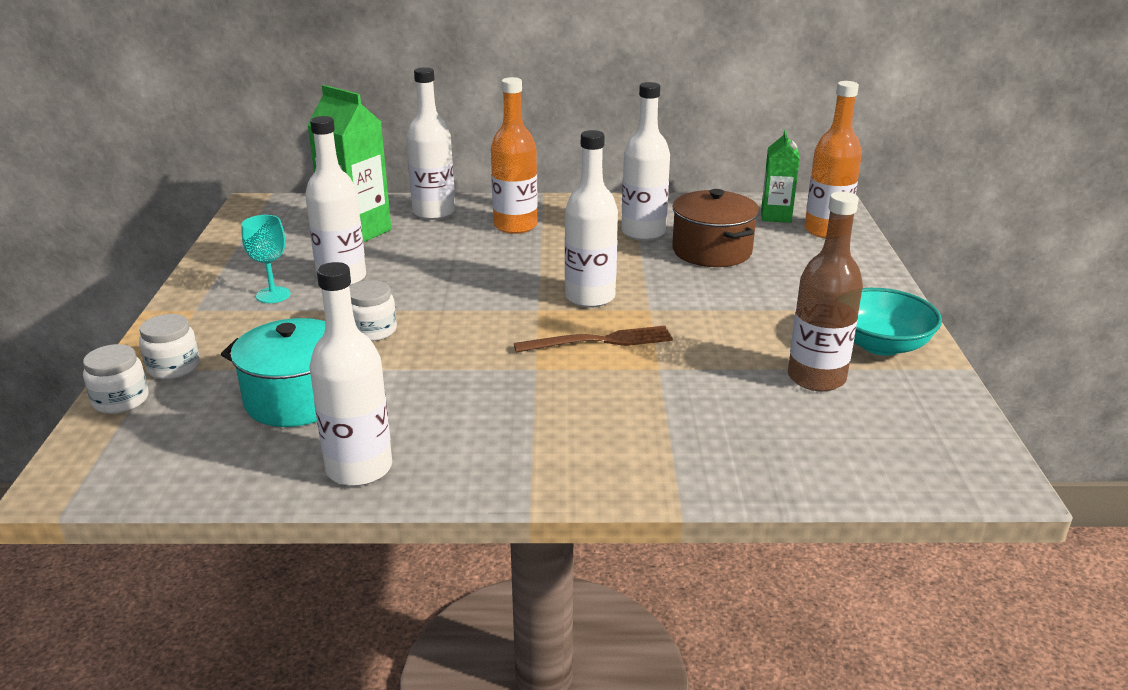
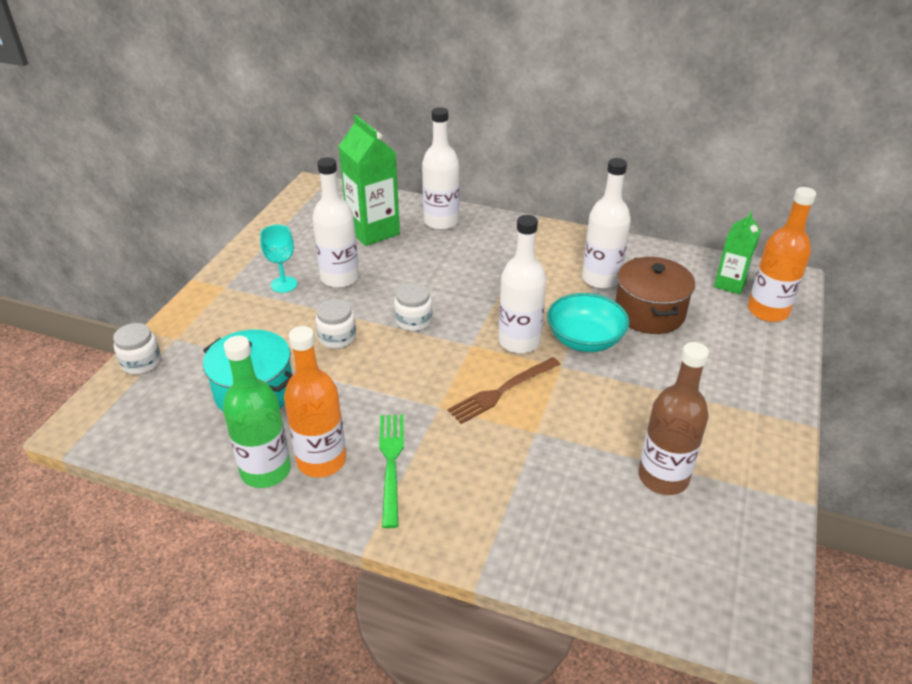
camera: 20 degrees right, 10 degrees up
(173, 367) = (187, 340): white jar -> white jar (413, 320)
(359, 468) = (266, 470): white bottle -> green bottle
(513, 429) = (391, 464): none -> green fork
(515, 226) = (498, 250): orange bottle -> orange bottle (321, 460)
(599, 341) = (502, 391): brown fork -> brown fork turned 135 degrees clockwise
(880, 344) = (742, 455): turquoise bowl -> turquoise bowl (585, 340)

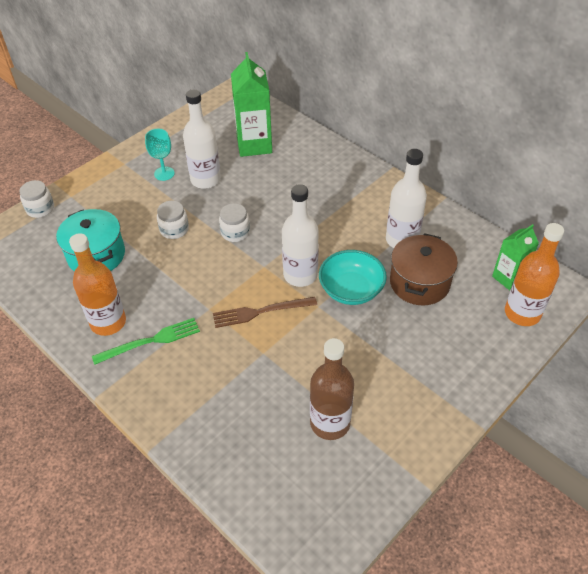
camera: 25 degrees right, 10 degrees up
(266, 470) = (70, 317): green bottle -> none
(391, 464) = (150, 341): green fork -> green fork turned 45 degrees clockwise
(441, 222) = (310, 150): white bottle -> none

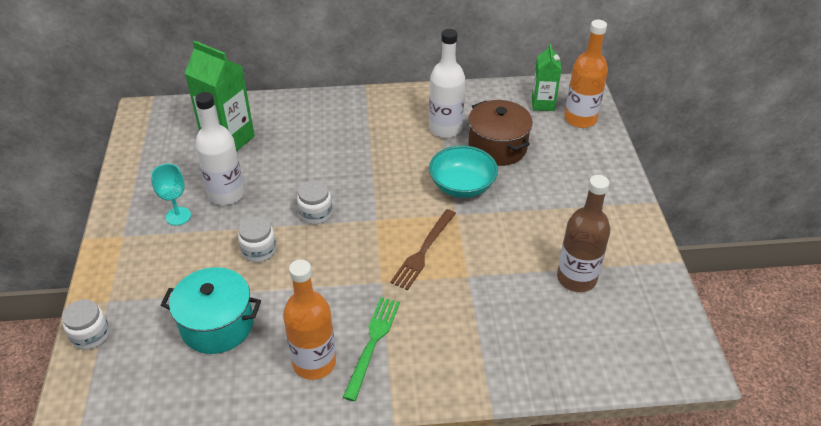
camera: 50 degrees left, 5 degrees down
(300, 275) = (412, 204): white bottle -> none

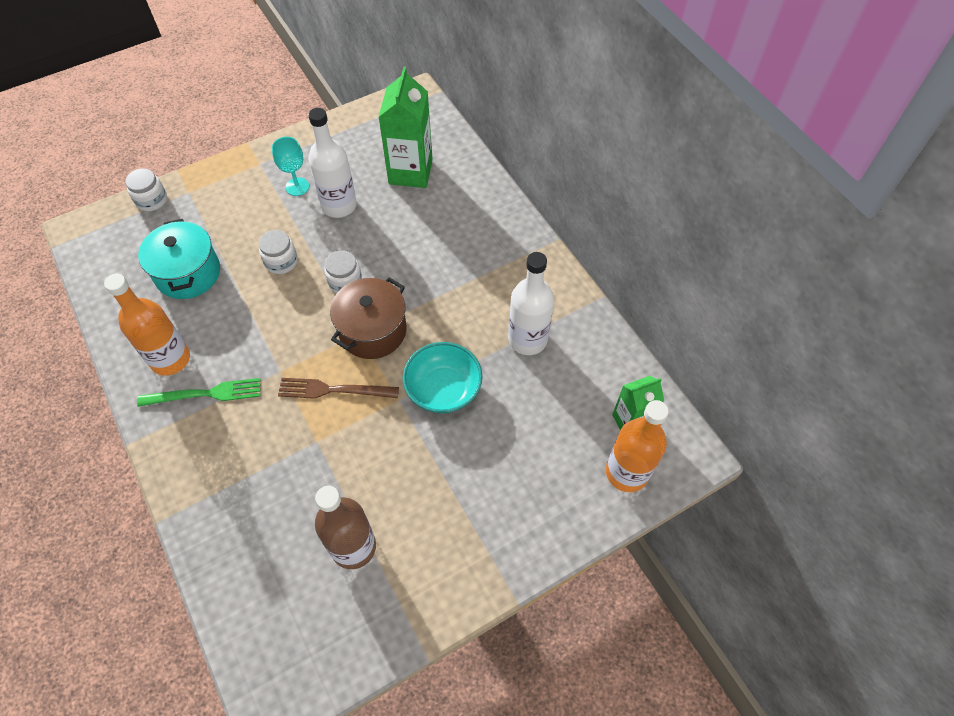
camera: 65 degrees right, 15 degrees up
(497, 147) = (524, 400): brown pot -> brown pot (372, 330)

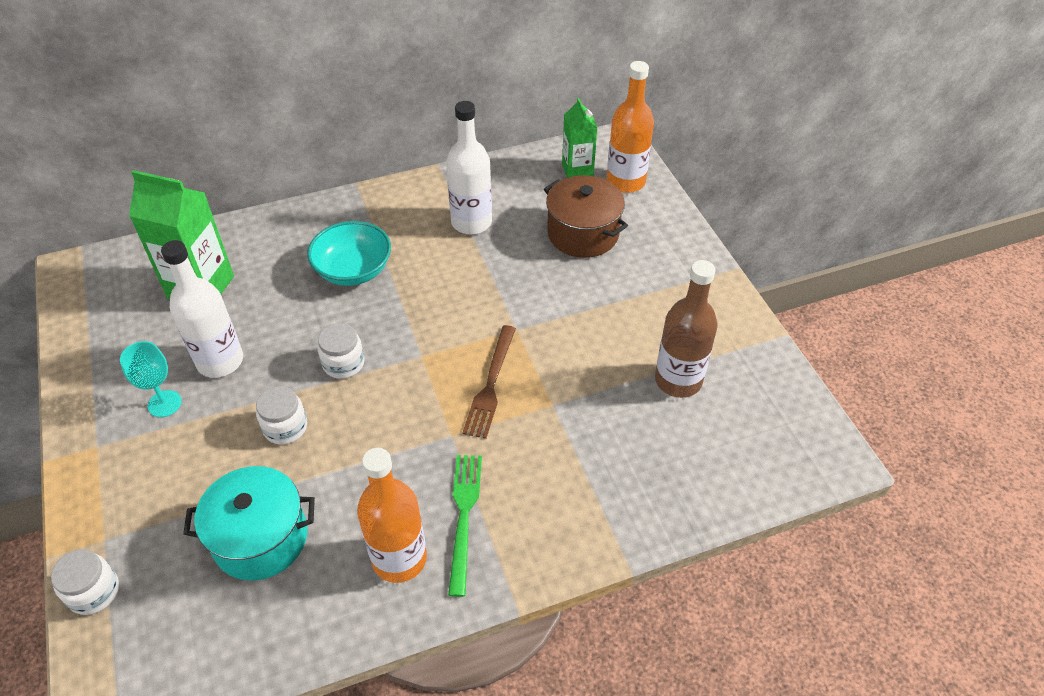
camera: 80 degrees left, 10 degrees down
(372, 330) = (421, 343): brown pot -> brown pot (583, 233)
(443, 389) = (512, 292): turquoise bowl -> turquoise bowl (353, 270)

